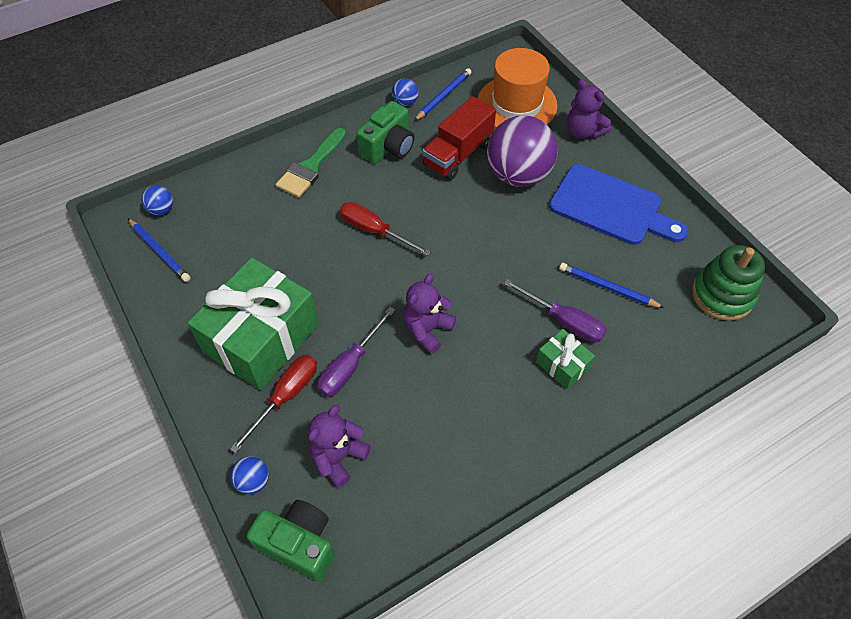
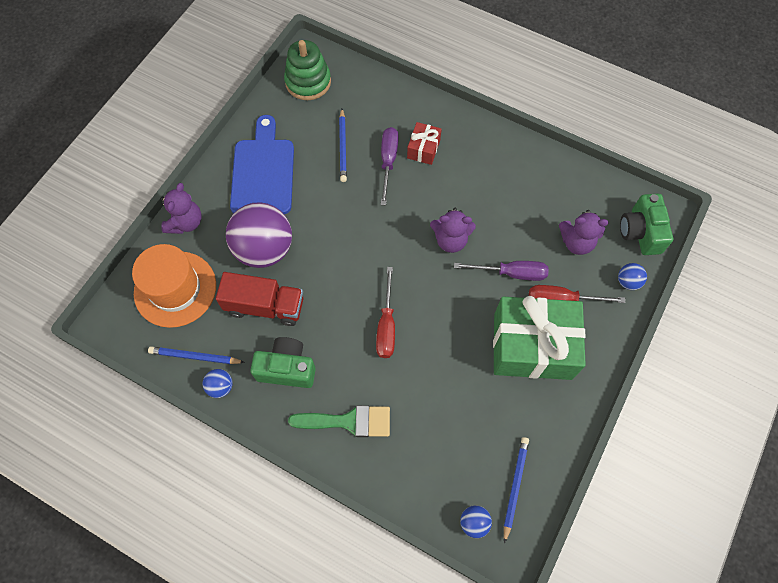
camera: 120 degrees left, 10 degrees up
(562, 365) = (423, 149): green gift -> red gift

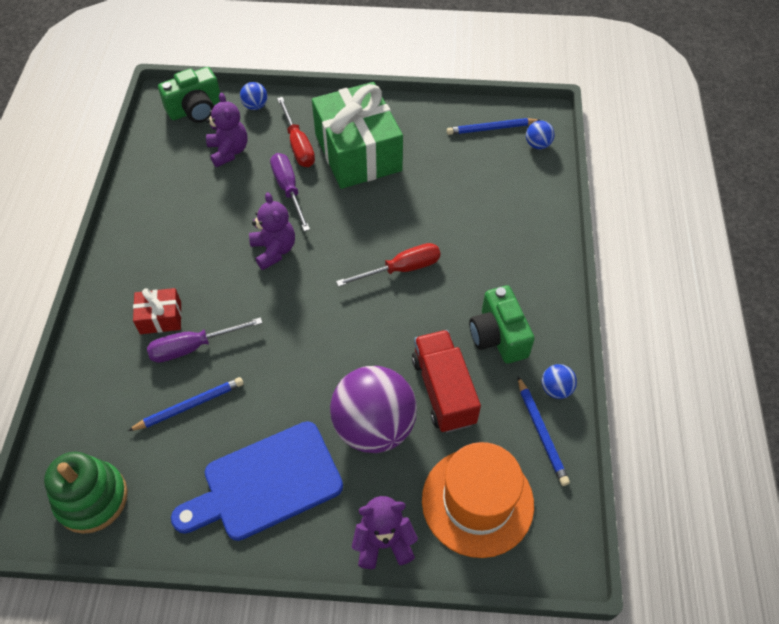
camera: 115 degrees left, 10 degrees down
(348, 421) = (515, 262): green brush -> none

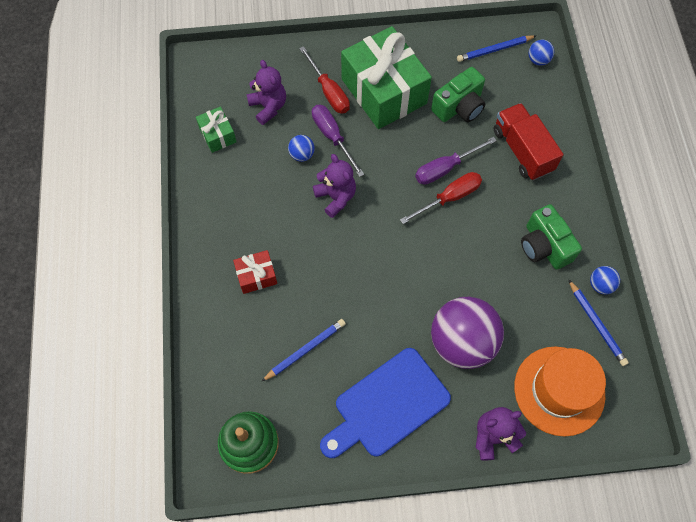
camera: 10 degrees left, 10 degrees up
(166, 171) = (217, 135): none -> green gift
(193, 347) = (292, 297): purple screwdriver -> purple screwdriver (445, 168)
(196, 109) = (226, 69): green camera -> green camera (459, 107)
(255, 106) = (279, 57): blue ball -> blue ball (302, 155)
(443, 390) = (510, 301): red truck -> red truck (522, 150)

